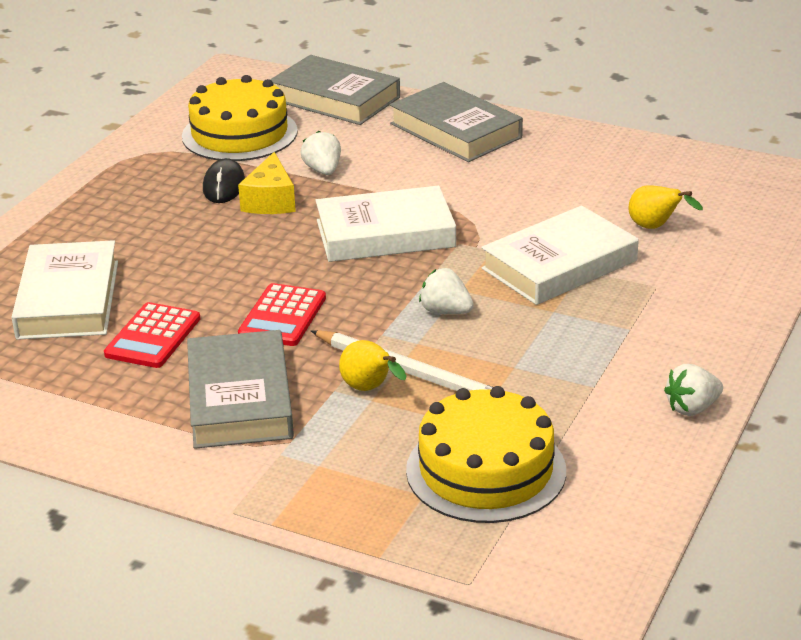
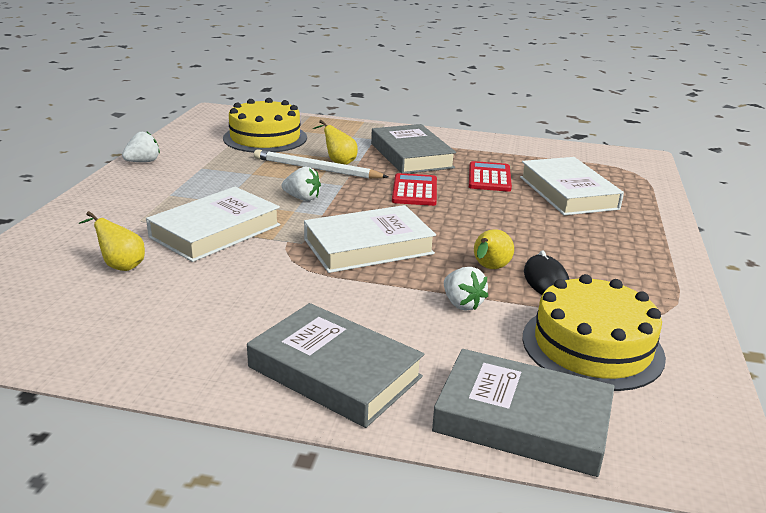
camera: 165 degrees right, 5 degrees down
(270, 201) = (489, 269): yellow cheese -> yellow pear

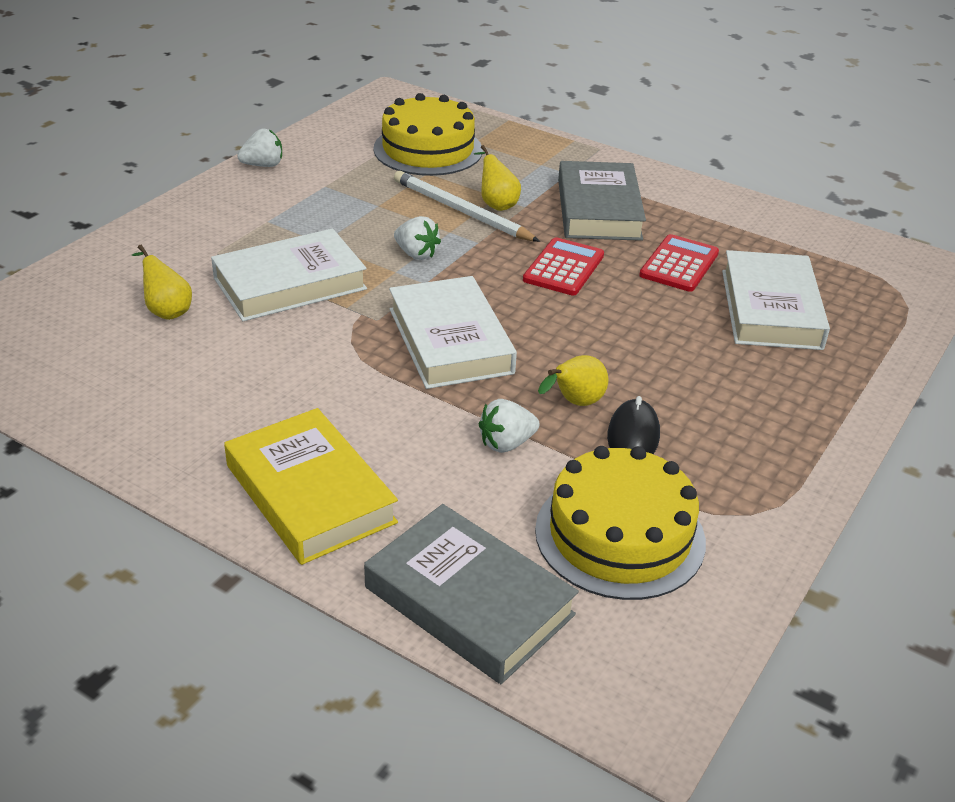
camera: 20 degrees right, 10 degrees up
(334, 372) = (310, 494): grey book -> yellow book
(368, 246) = (450, 341): white book -> white book turned 75 degrees clockwise
(462, 304) = (506, 443): white strawberry -> white strawberry turned 75 degrees clockwise

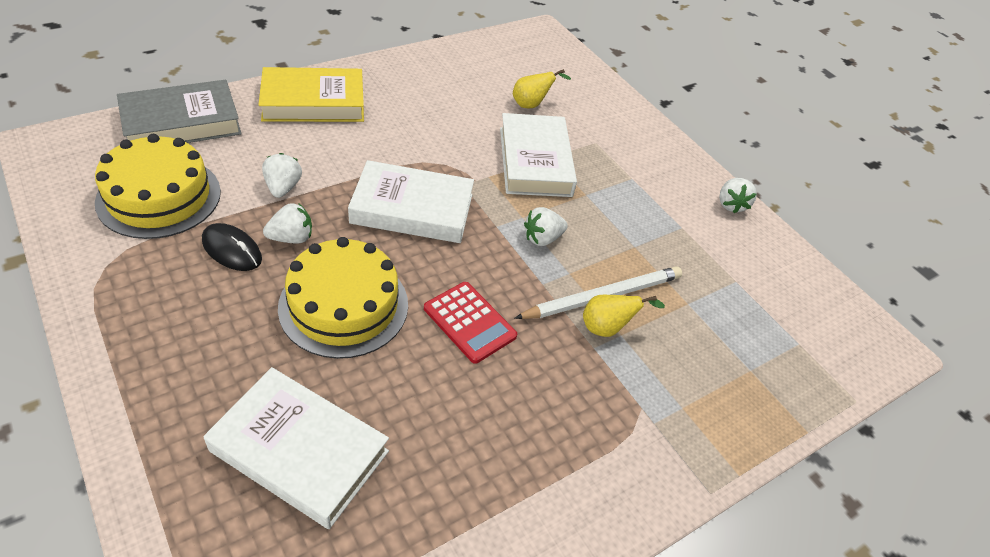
camera: 110 degrees right, 10 degrees up
(428, 149) = (740, 324): yellow cake -> yellow cake (344, 305)
(574, 403) = (291, 238): yellow pear -> white strawberry
(598, 209) = (563, 408): grey book -> none
(679, 264) = (423, 419): red calculator -> none

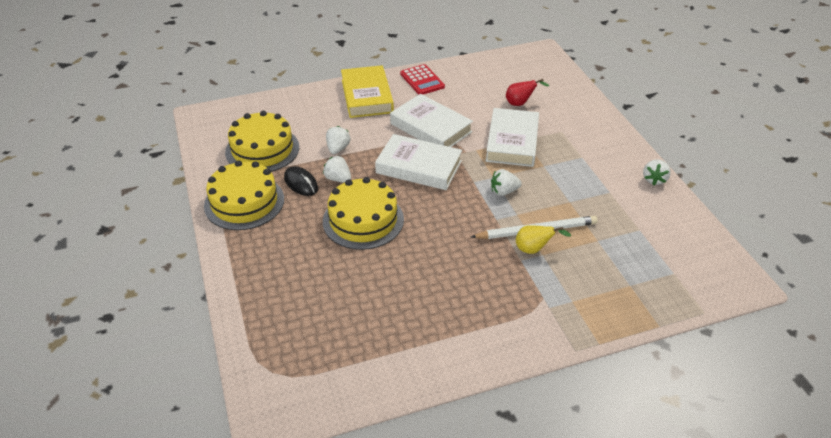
camera: 20 degrees right, 5 degrees down
(138, 292) = (244, 202): none -> yellow cake
(181, 122) = (281, 106): grey book -> none
(291, 238) = (338, 179): white strawberry -> white strawberry turned 135 degrees counterclockwise
(300, 451) = (323, 294): white book -> white book (431, 128)
(313, 102) = (367, 96): yellow book -> yellow book turned 75 degrees clockwise
(469, 322) = (441, 237): red calculator -> red calculator (422, 80)
(532, 104) = (520, 103): yellow pear -> red pear

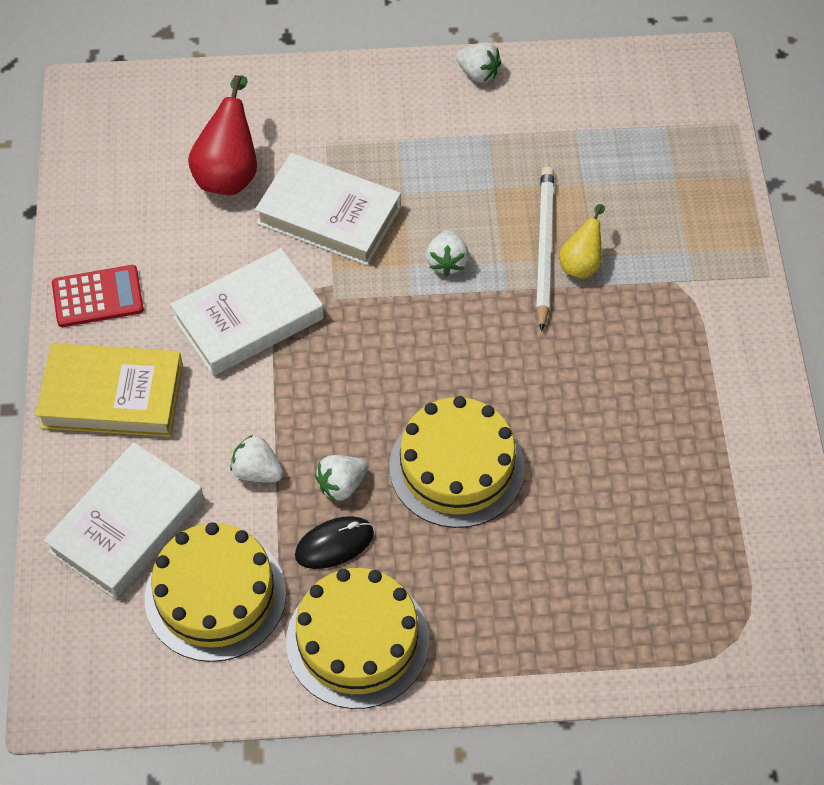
camera: 75 degrees left, 15 degrees up
(419, 167) = (349, 361): white book -> white book (127, 525)
(520, 103) = (229, 172): red pear -> red pear, size x1.62

